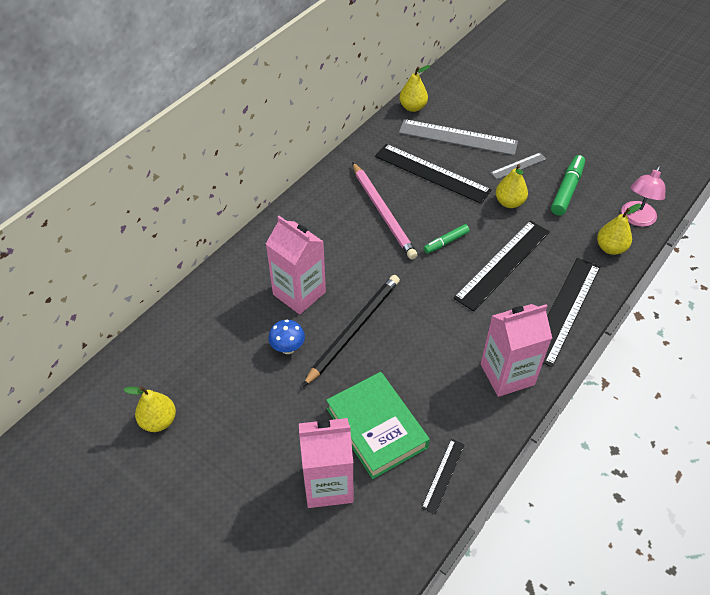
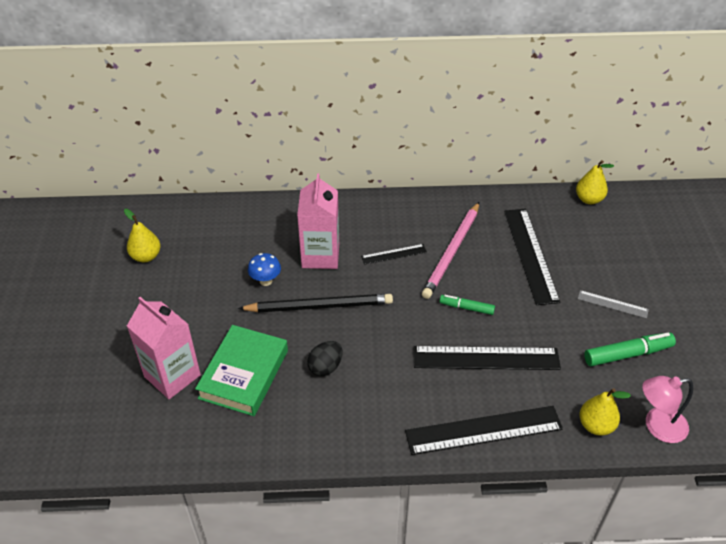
camera: 50 degrees right, 5 degrees down
(421, 366) = (325, 367): none -> black egg
(443, 475) = (238, 441): black ruler -> black ruler (394, 254)
(458, 137) = (592, 246): grey ruler -> none
(507, 374) = (372, 427): pink carton -> none
(509, 202) = (561, 323): yellow pear -> none

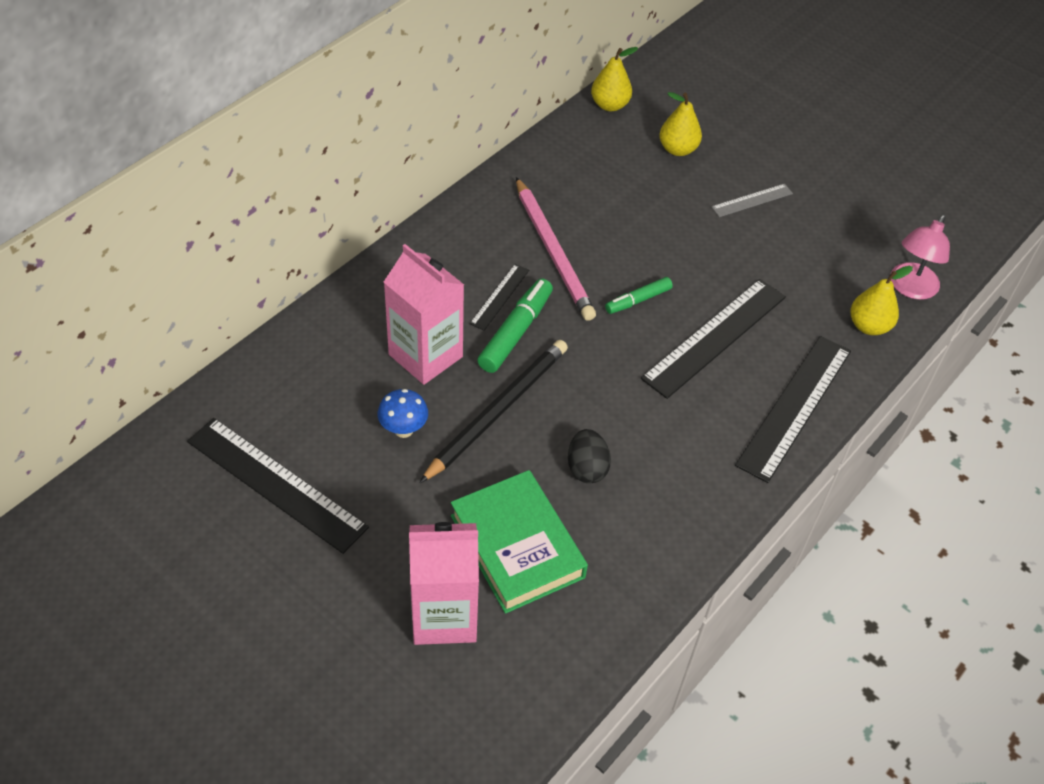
camera: 50 degrees left, 5 degrees up
(146, 256) = (218, 514): yellow pear -> yellow pear (677, 149)
(530, 255) = (627, 202): black ruler -> black ruler (276, 484)
(627, 354) = (817, 240): green marker -> green marker (515, 332)

